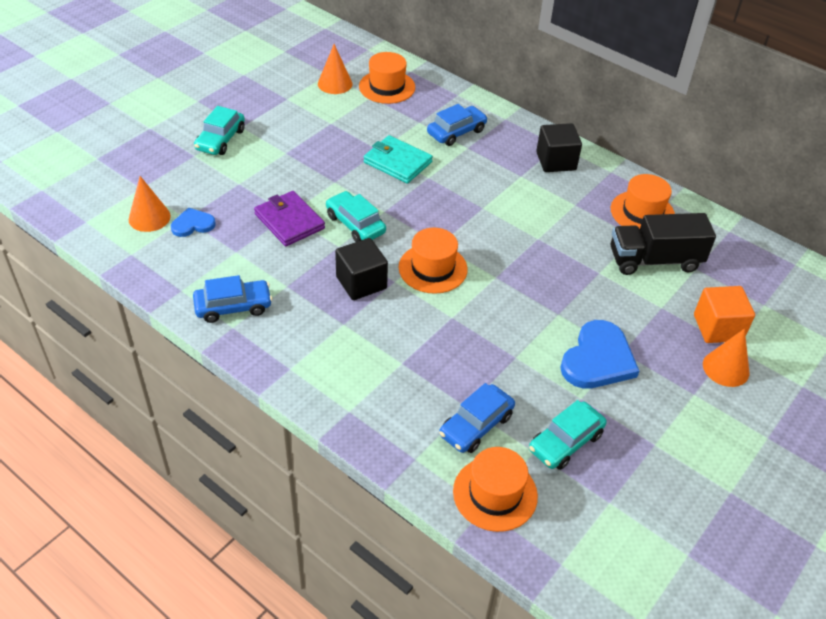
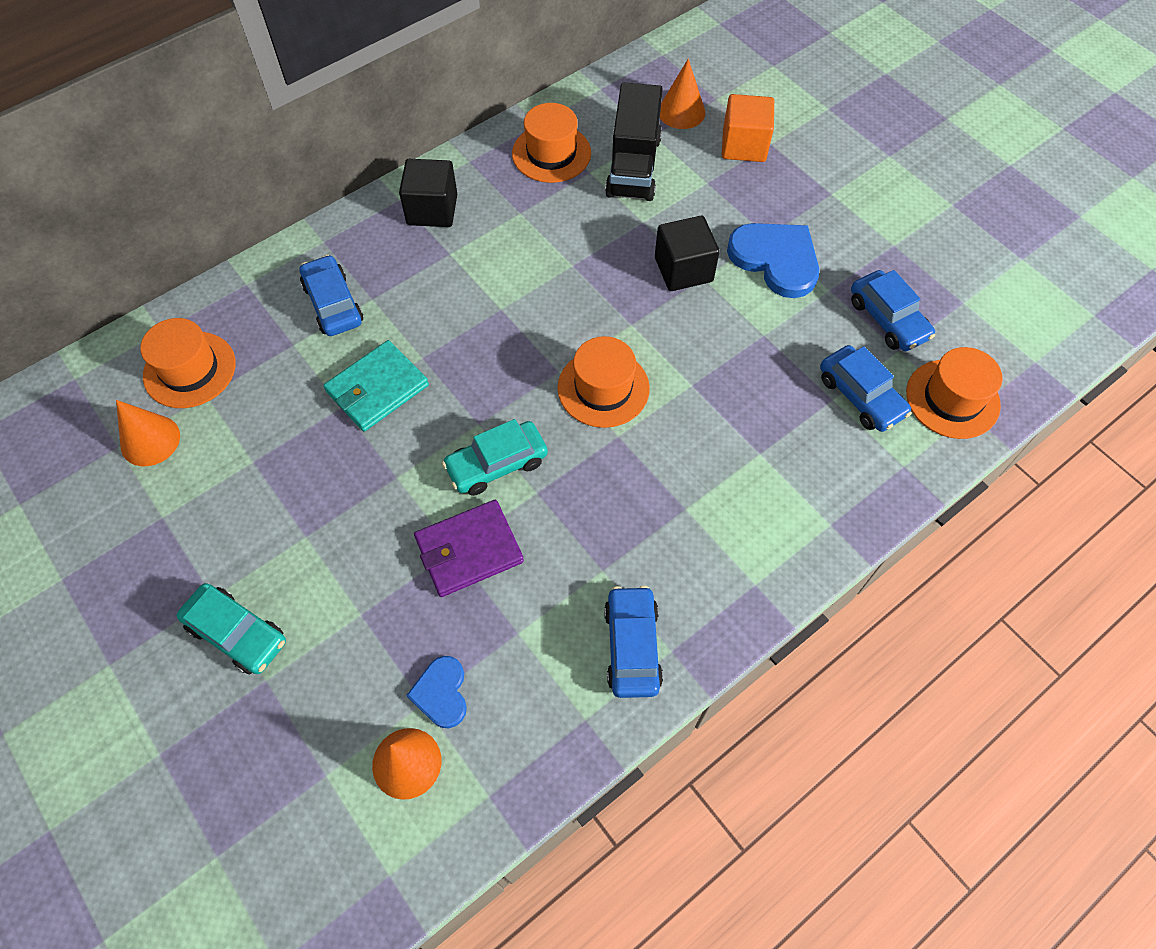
camera: 75 degrees left, 15 degrees up
(361, 282) = (614, 475): black cube -> black cube (683, 269)
(565, 442) = (888, 319): turquoise car -> blue car
(726, 368) = (800, 157): orange cone -> orange cone (681, 112)

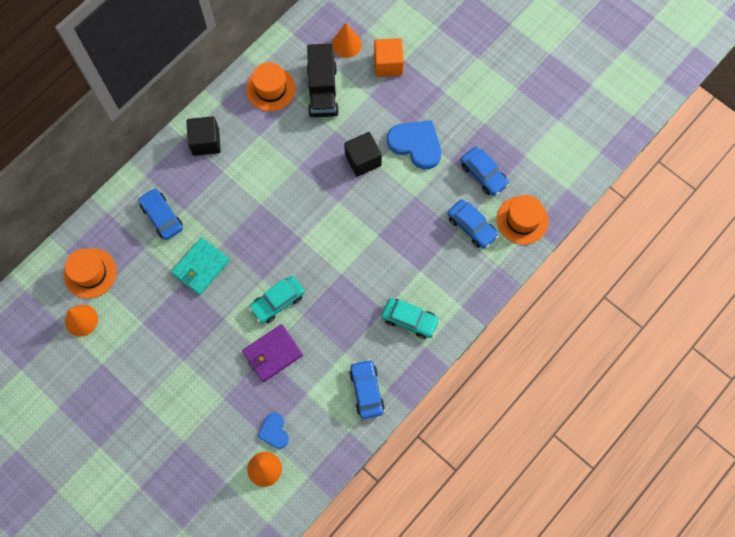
camera: 10 degrees left, 10 degrees up
(237, 633) = (161, 419): turquoise car -> turquoise car (410, 320)
(603, 388) = (328, 245): orange hat -> none

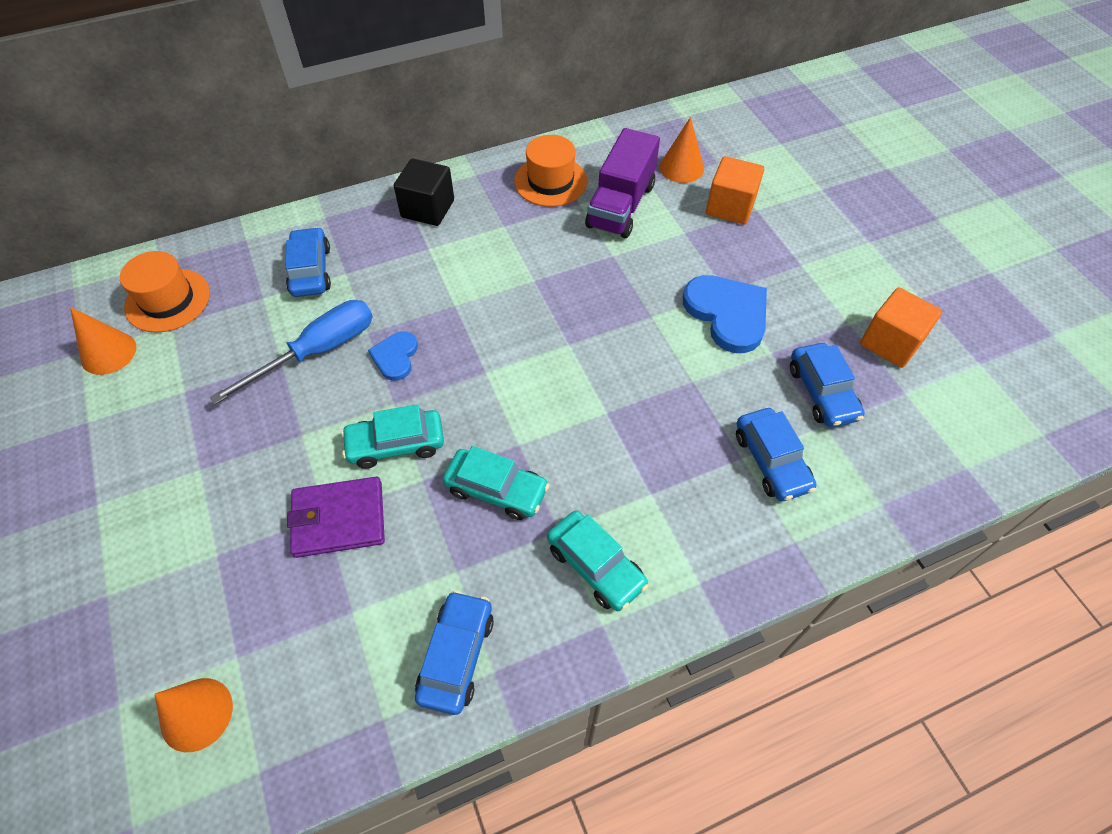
camera: 25 degrees right, 15 degrees down
(201, 267) = (317, 351): turquoise wallet -> blue screwdriver
(274, 431) = (257, 652): blue heart -> blue heart (395, 357)
(322, 91) = (620, 206): black truck -> purple truck
(343, 303) = (496, 489): none -> turquoise car
(363, 160) = (635, 305): black cube -> none
(509, 126) = (890, 343): none -> orange cube
(522, 220) = (867, 485): orange hat -> none

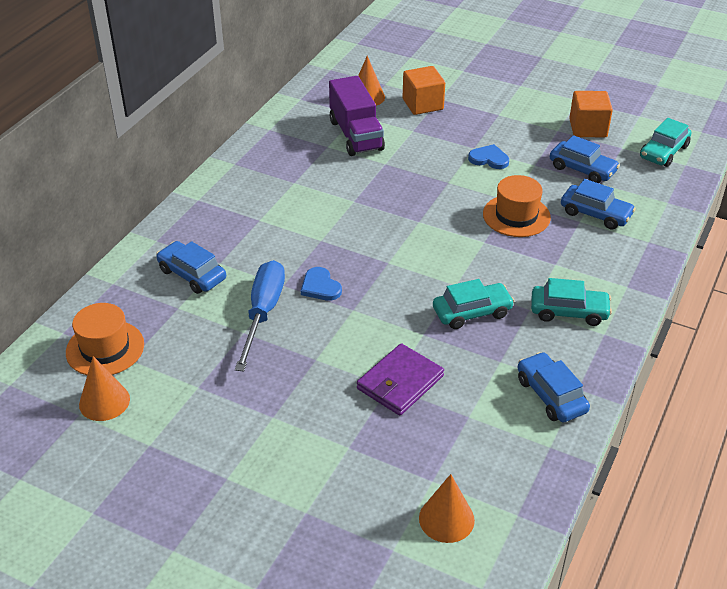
camera: 40 degrees left, 15 degrees down
(396, 444) = (383, 328): turquoise car -> turquoise car (664, 152)
(427, 209) = (227, 199): black cube -> none
(550, 181) = (292, 143): orange hat -> orange hat (516, 216)
(727, 314) = (489, 159): blue heart -> blue heart, size x0.56

